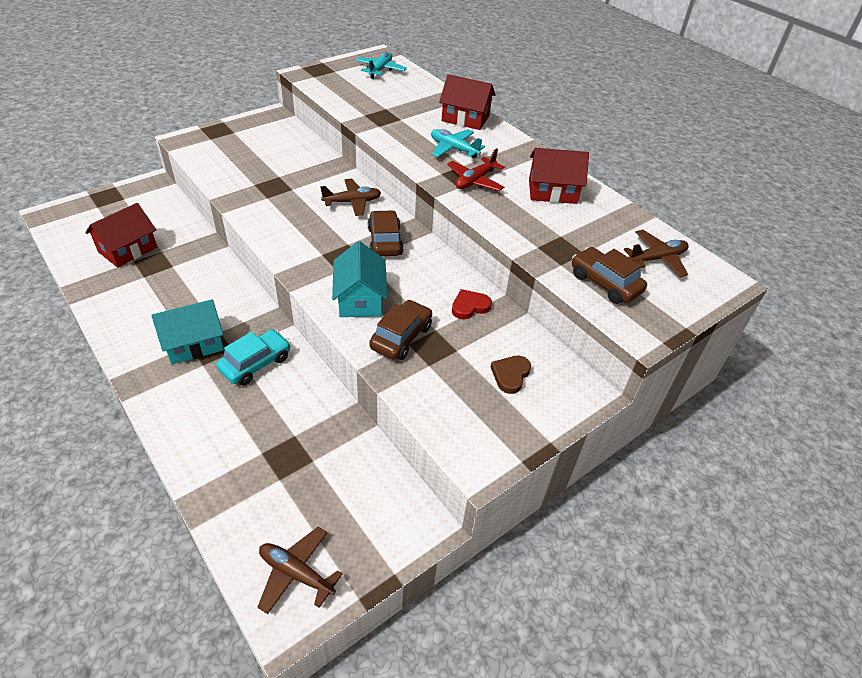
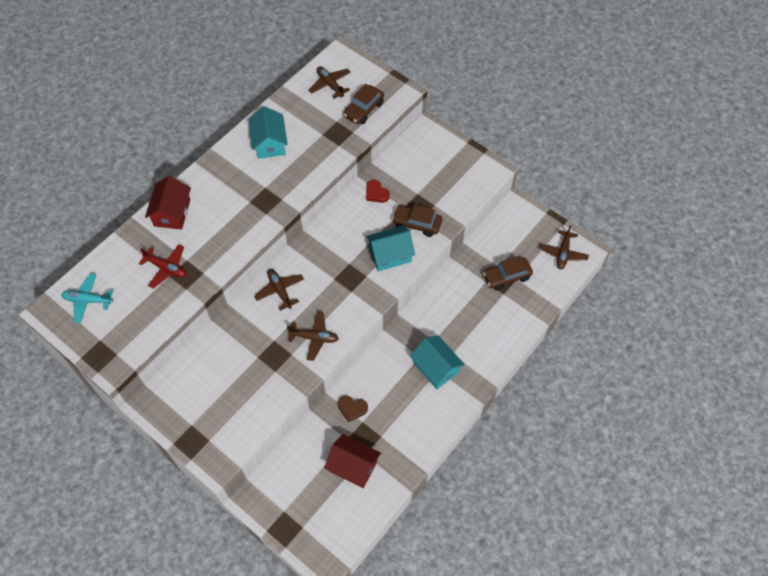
camera: 100 degrees left, 15 degrees up
(256, 363) = (440, 323): turquoise car -> none
(276, 216) = (314, 338): none -> brown plane
(385, 241) = (323, 256): brown car -> brown car (507, 277)
(454, 149) = (227, 212): turquoise plane -> none
(475, 181) = (270, 191): red plane -> red plane (166, 268)
(510, 375) = (427, 165): brown heart -> brown heart (352, 408)
(552, 191) = (270, 143): red house -> turquoise house

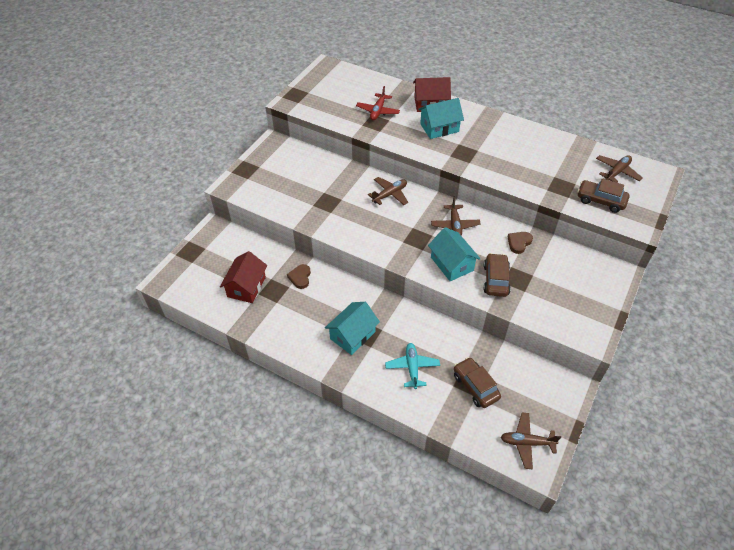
camera: 80 degrees right, 10 degrees down
(88, 300) = (339, 80): turquoise plane -> turquoise plane (412, 368)
(270, 143) = (526, 145): turquoise house -> turquoise house (439, 128)
(314, 338) = (349, 224): brown plane -> brown plane (455, 225)
(376, 193) = (519, 243): red heart -> brown heart

